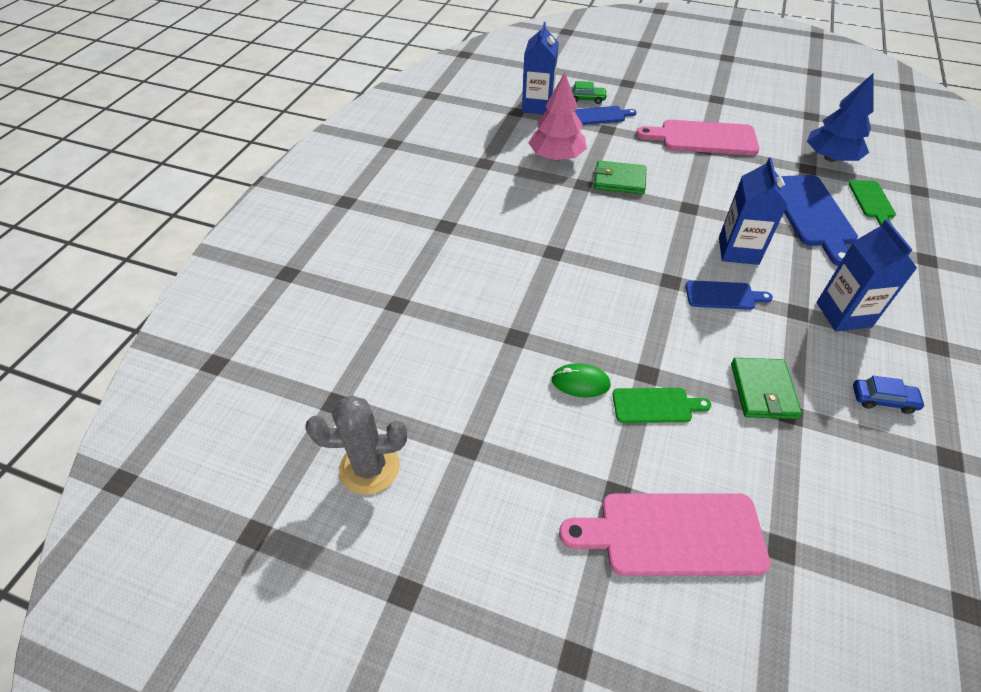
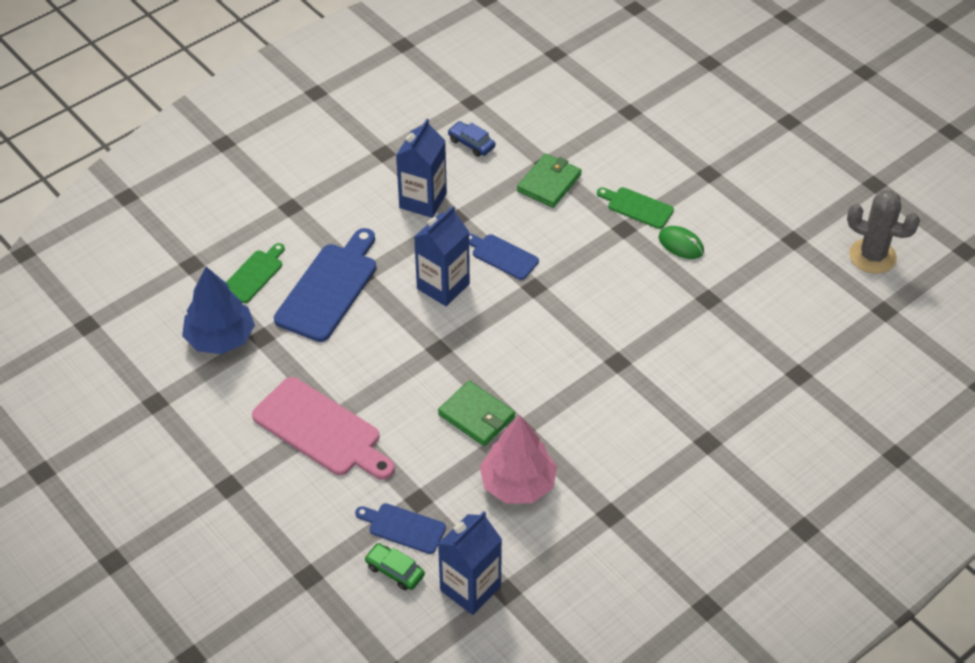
camera: 150 degrees left, 0 degrees up
(673, 534) = (690, 142): pink cutting board -> none

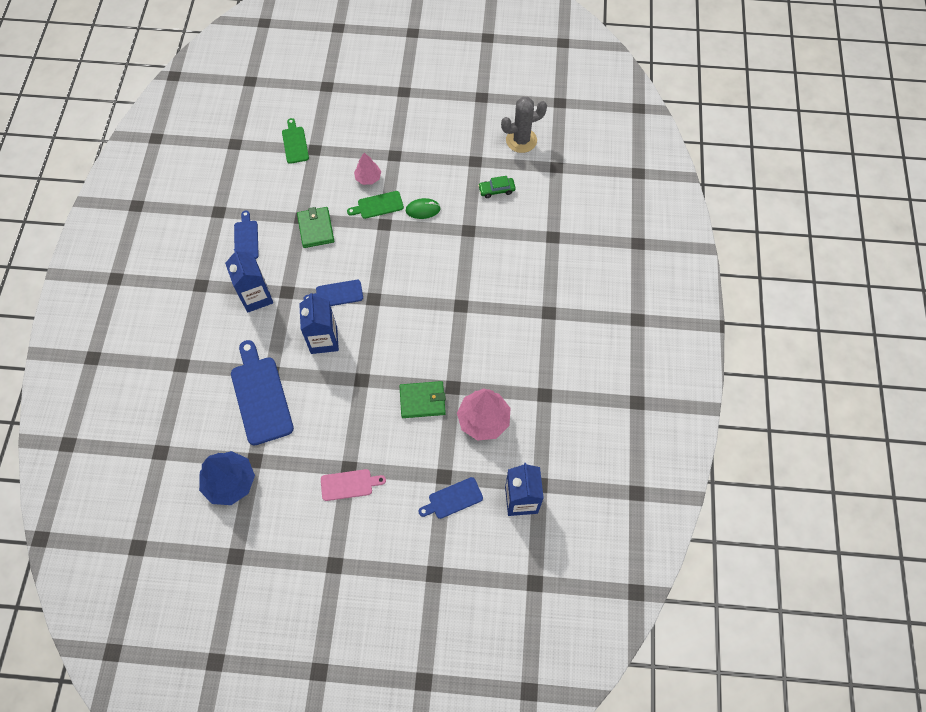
camera: 45 degrees left, 15 degrees up
(254, 274) = (206, 426): green cutting board -> green cutting board (295, 143)
(321, 430) = (349, 484): pink cutting board -> pink cutting board, size x0.55
(395, 571) = (474, 527): green car -> green car (496, 190)
(471, 143) = (246, 238): blue car -> blue cutting board
(656, 175) = (368, 178): none -> pink tree

